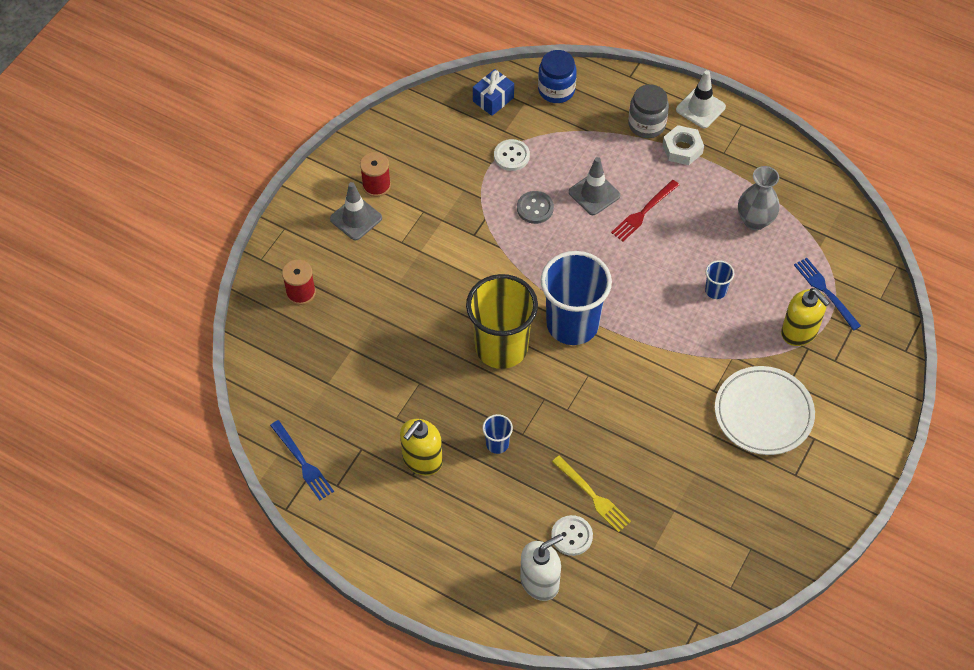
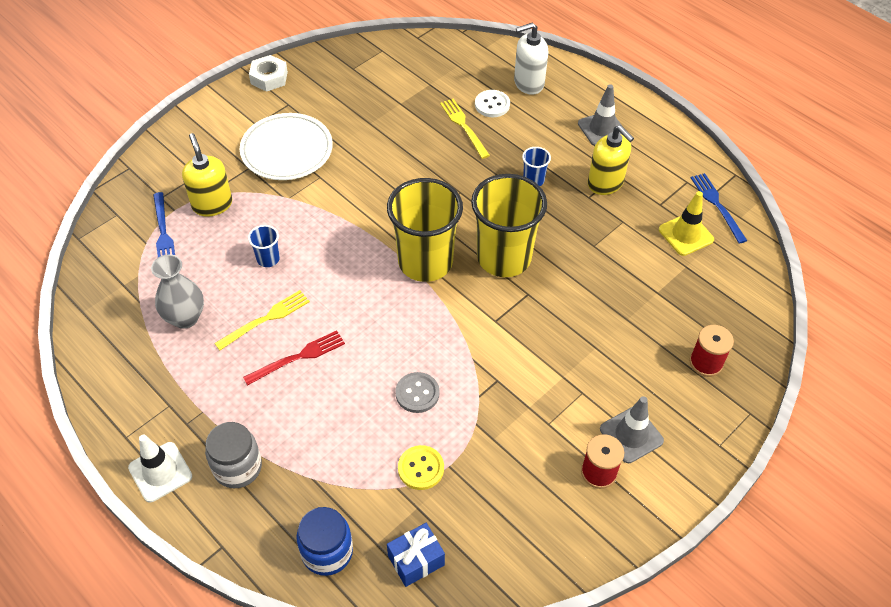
camera: 165 degrees left, 5 degrees down
(331, 418) = (686, 234): none -> yellow traffic cone
(422, 460) = (605, 183): yellow soap dispenser -> yellow soap dispenser turned 90 degrees clockwise
(511, 156) = (421, 468): white button -> yellow button
(572, 324) = (425, 262): blue cup -> yellow cup
(594, 194) = (343, 393): grey traffic cone -> grey traffic cone (602, 129)
(682, 149) = (213, 422): white nut -> white nut (269, 78)
(687, 236) = (266, 319): none -> yellow fork

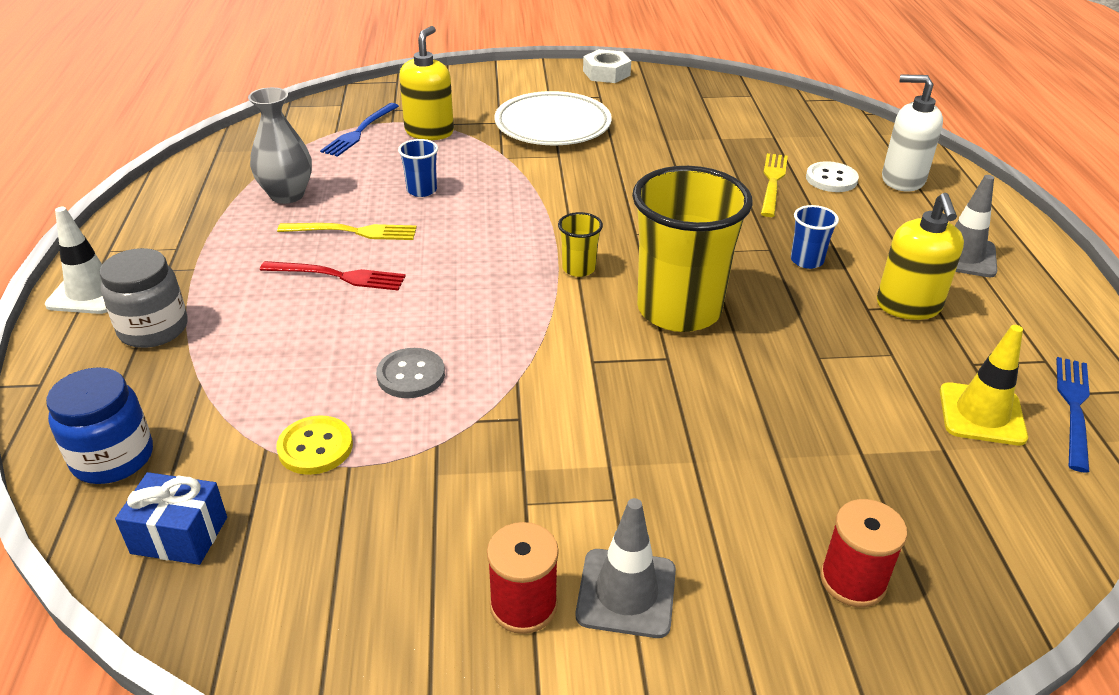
camera: 40 degrees right, 15 degrees down
(425, 262) = (579, 268): yellow cup -> yellow cup, size x0.42

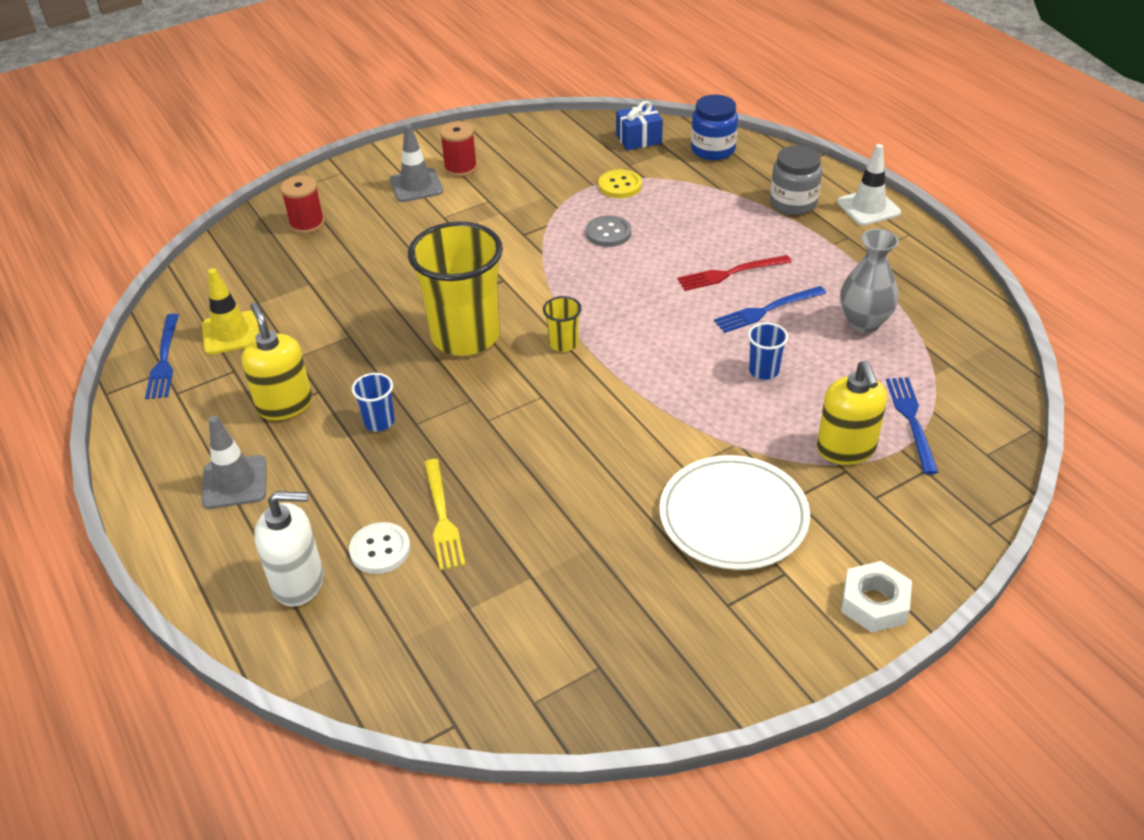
camera: 155 degrees right, 5 degrees up
(353, 232) = (766, 310): yellow fork -> blue fork
(606, 73) = (762, 669): white nut -> white nut (874, 603)

